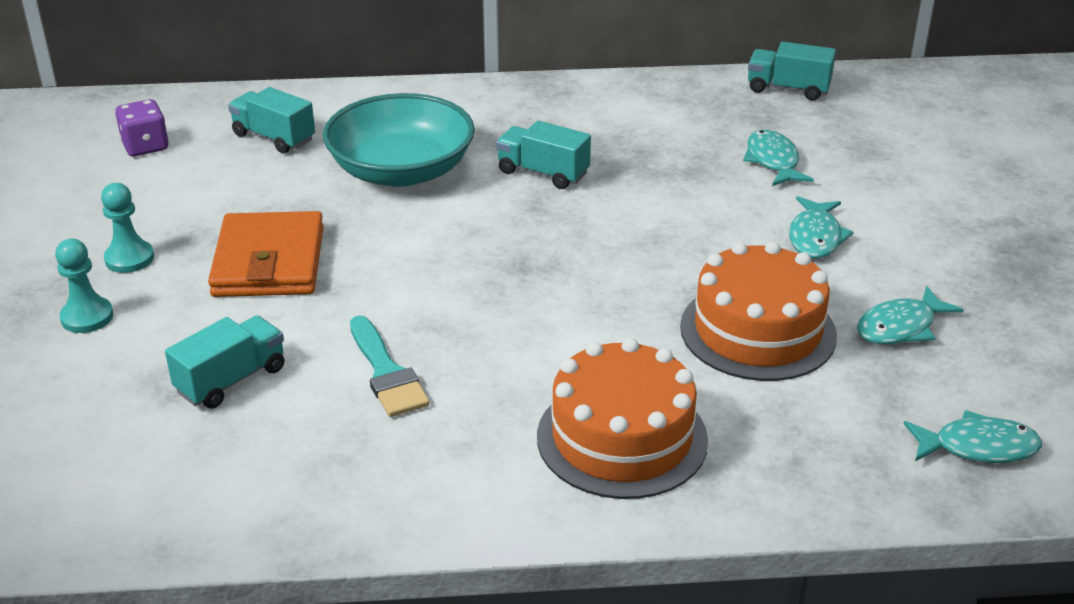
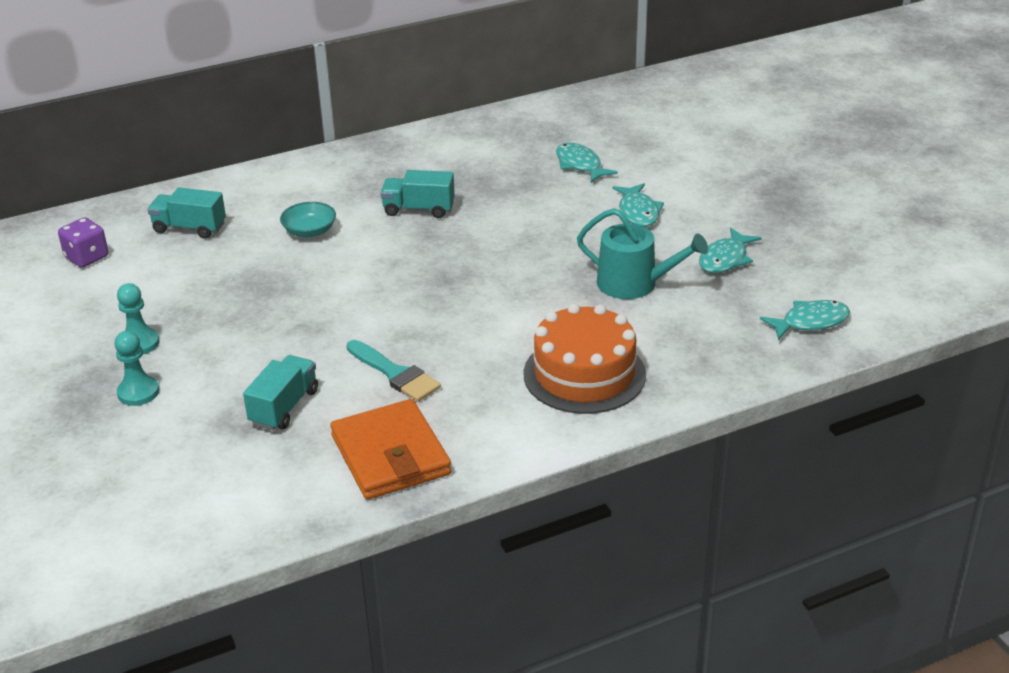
camera: 20 degrees left, 0 degrees up
(269, 262) = (253, 320): orange wallet -> orange wallet (390, 455)
(401, 171) = (309, 231): turquoise bowl -> turquoise bowl, size x0.47
(758, 331) = (634, 284): orange cake -> turquoise watering can
(788, 89) = (561, 110): turquoise truck -> none

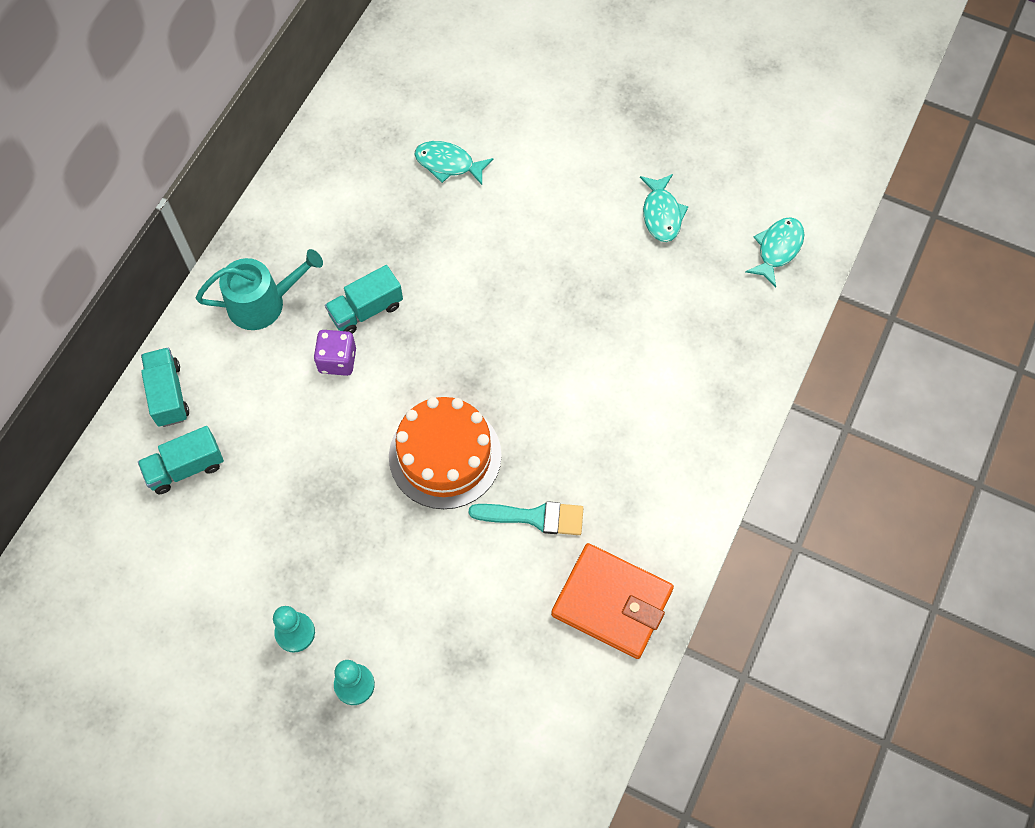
camera: 40 degrees left, 30 degrees up
(87, 257) = (130, 568): purple dice -> purple dice (337, 360)
(284, 407) = (486, 614): turquoise truck -> turquoise truck (168, 394)
(309, 231) = (299, 400): turquoise bowl -> none
(584, 374) = (671, 418): orange cake -> orange cake (445, 456)
(634, 284) = (620, 289): turquoise watering can -> turquoise watering can (263, 303)
(638, 212) = (548, 197): turquoise fish -> none

